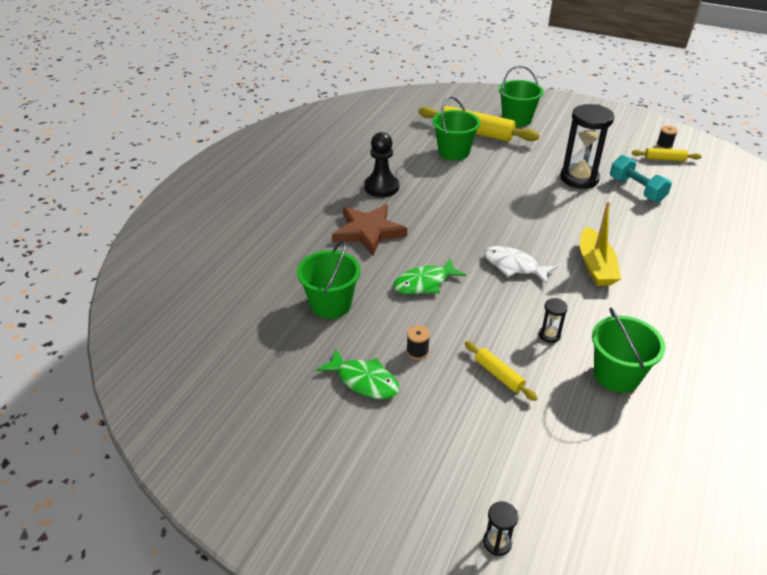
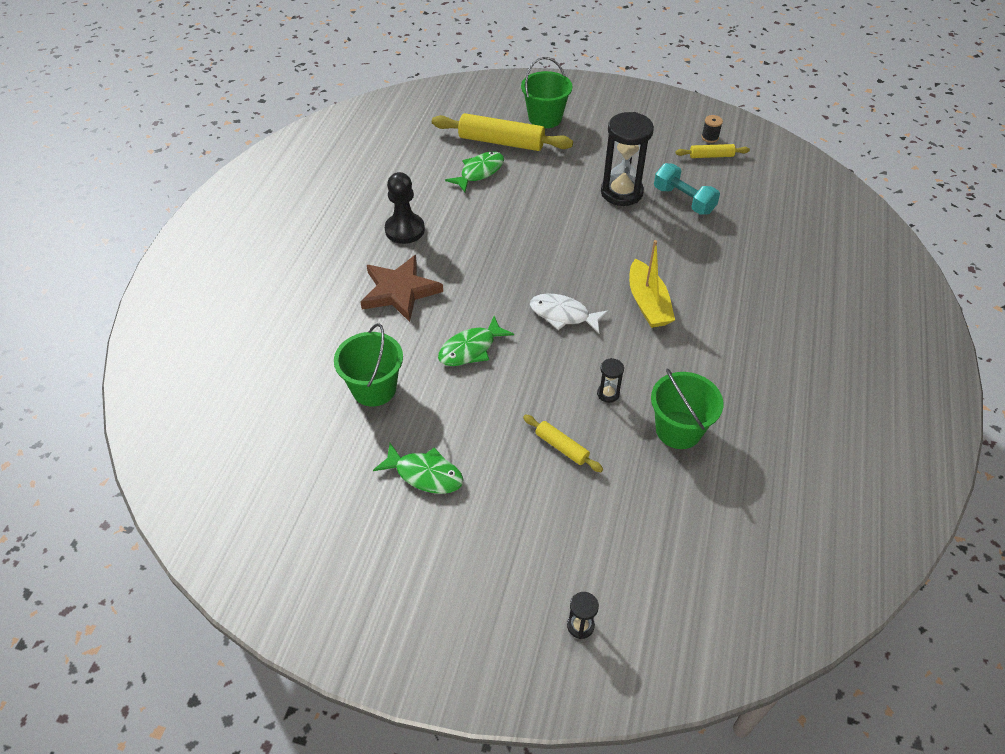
camera: 10 degrees left, 10 degrees up
(417, 351) = (475, 432): black spool -> none
(454, 152) = (479, 172): green bucket -> green fish

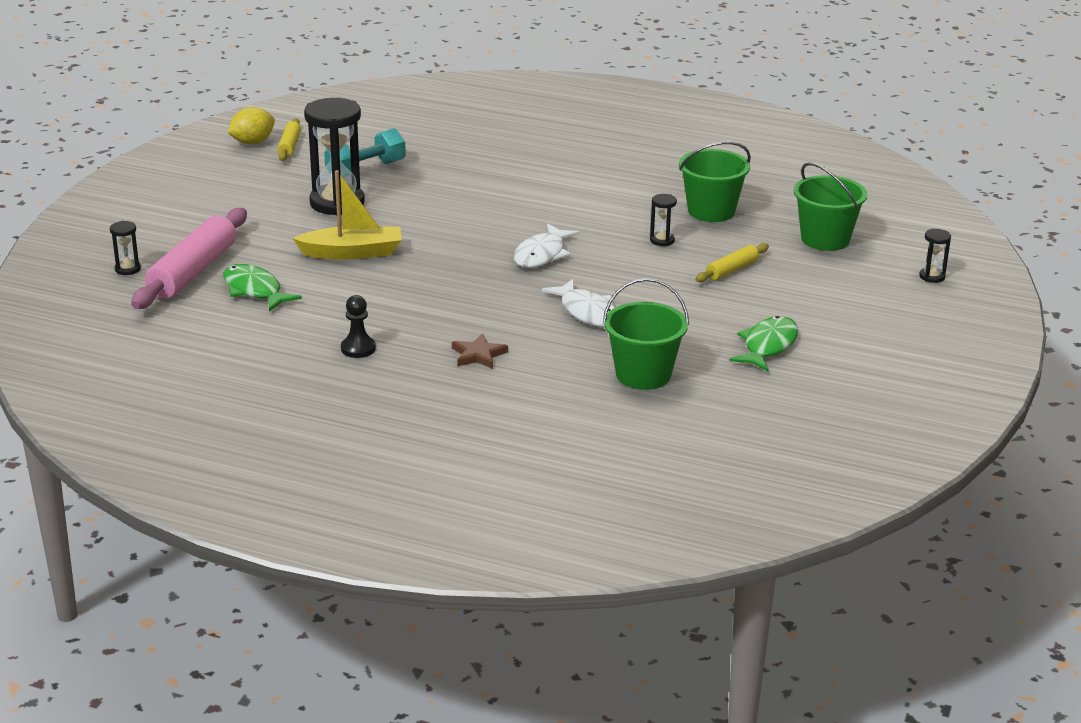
camera: 85 degrees left, 20 degrees down
(399, 291) = (478, 355): brown star -> brown star, size x0.51
(405, 230) = (358, 348): black pawn -> black pawn, size x0.62
(471, 349) = (587, 312): green fish -> white fish
(499, 115) = (127, 269): none -> black hourglass
(501, 142) = (193, 271): yellow rolling pin -> pink rolling pin
(545, 118) = (153, 238): green bucket -> green bucket (825, 239)
(648, 303) = (533, 207): yellow boat -> yellow boat (352, 253)
(710, 137) = (252, 142): black spool -> yellow lemon

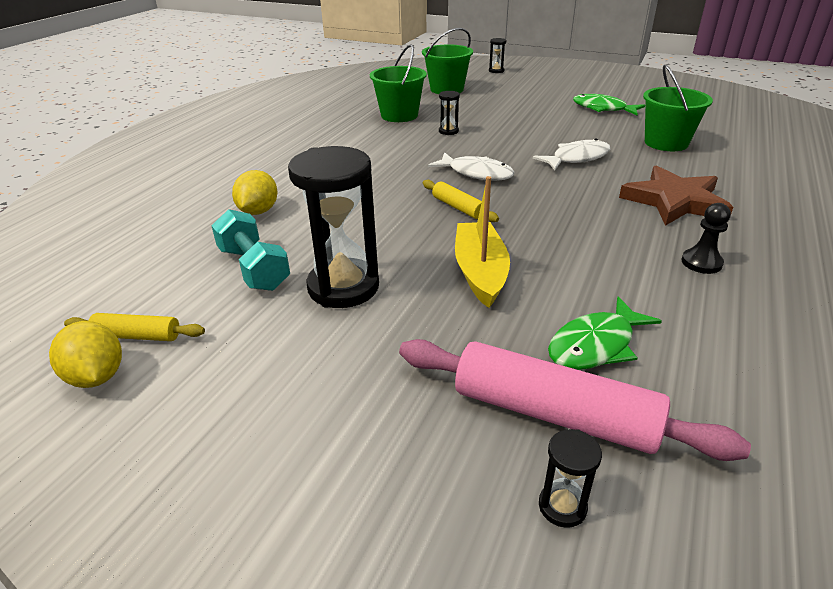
camera: 85 degrees left, 5 degrees up
(458, 161) = (258, 211): none -> yellow lemon
(478, 355) = (675, 201): brown star -> brown star, size x1.95
(732, 270) = (495, 113): yellow rolling pin -> yellow rolling pin (458, 207)

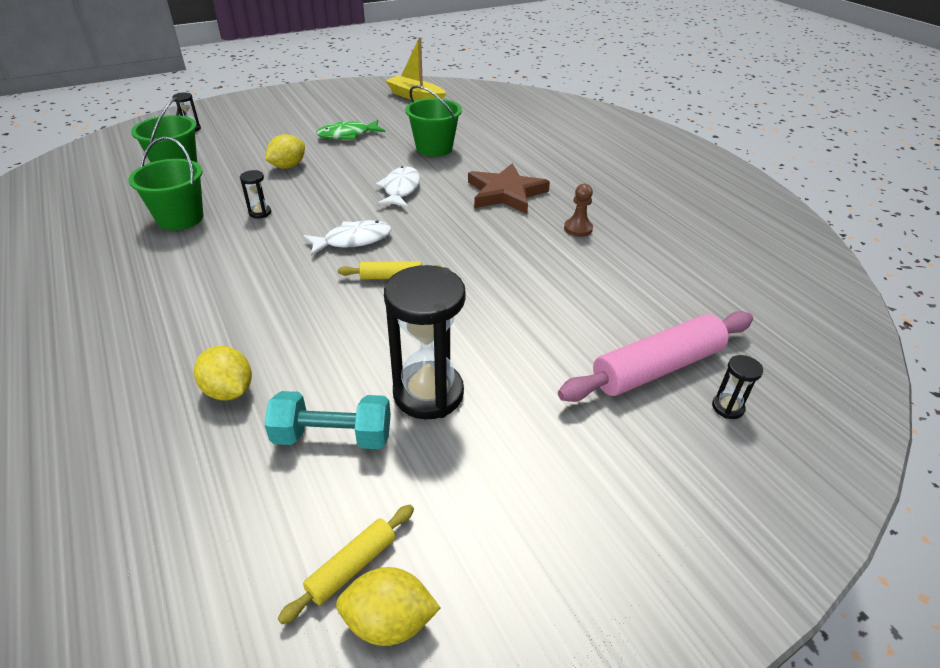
camera: 55 degrees left, 5 degrees up
(480, 272) = (489, 315): yellow boat -> yellow boat (415, 97)
(518, 112) = (288, 166): none -> yellow lemon
(595, 345) = (613, 315): green fish -> none
(701, 262) = (578, 229): black pawn -> brown pawn

